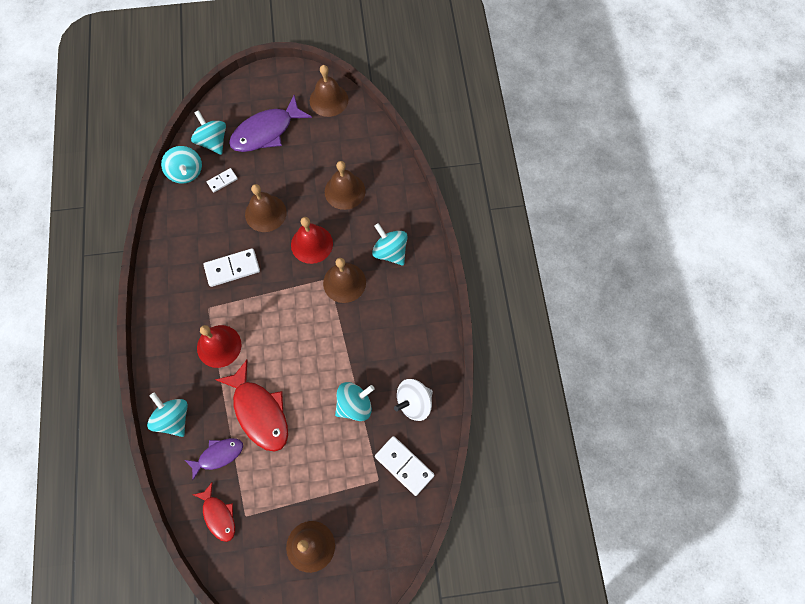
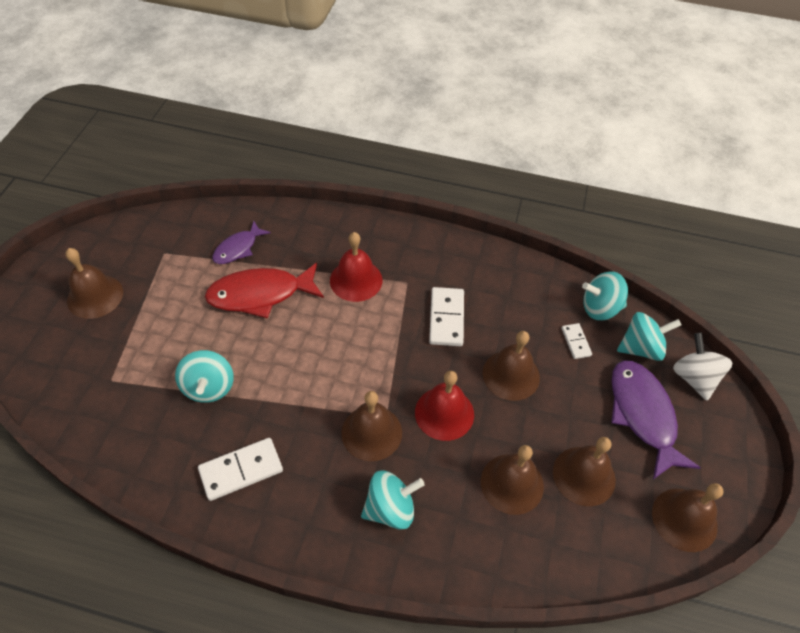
camera: 110 degrees right, 15 degrees down
(173, 418) = (298, 224): turquoise spinning top -> none
(218, 455) = (238, 248): purple fish -> purple fish turned 45 degrees clockwise
(218, 515) = (180, 233): red fish -> none
(323, 154) = (584, 475): none -> brown bell
(404, 466) = (106, 413): white domino -> white domino (241, 470)
(414, 403) = (169, 454): white spinning top -> white spinning top (694, 378)

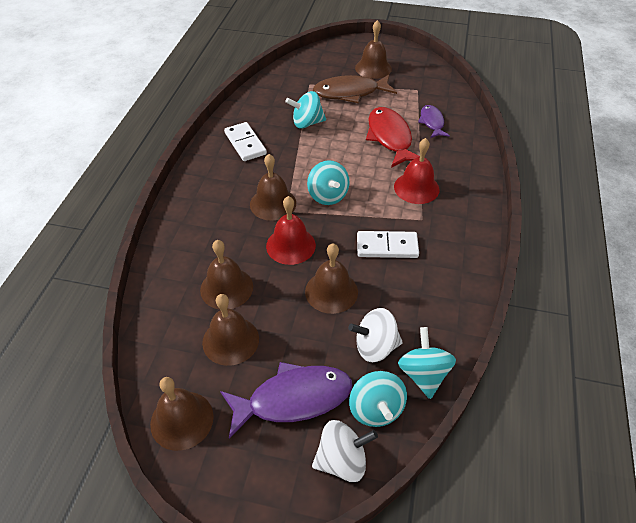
camera: 90 degrees right, 5 degrees down
(149, 329) = (350, 93): none -> brown fish
(238, 248) = (432, 122): purple fish -> purple fish turned 45 degrees clockwise
(390, 508) = (212, 216): turquoise spinning top -> turquoise spinning top (328, 196)
(575, 342) = (375, 347): white domino -> white spinning top

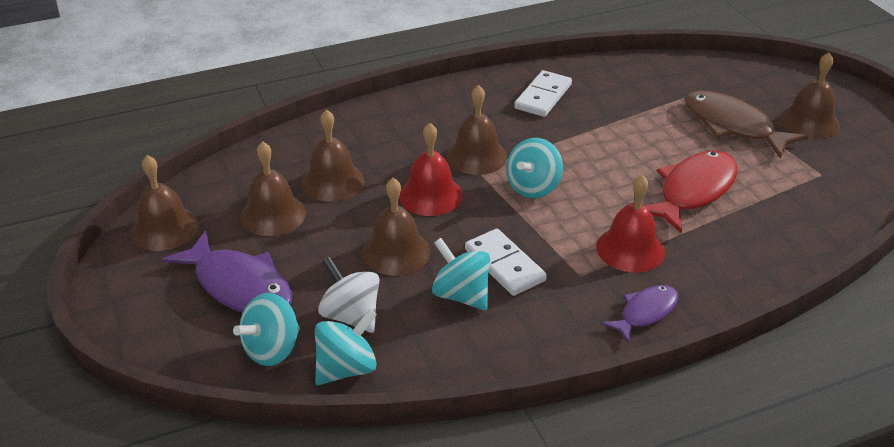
camera: 55 degrees right, 10 degrees down
(307, 123) = (632, 120): turquoise spinning top -> turquoise spinning top (461, 295)
(342, 460) = (195, 350): white spinning top -> none
(432, 122) = (772, 213): purple fish -> purple fish (645, 312)

